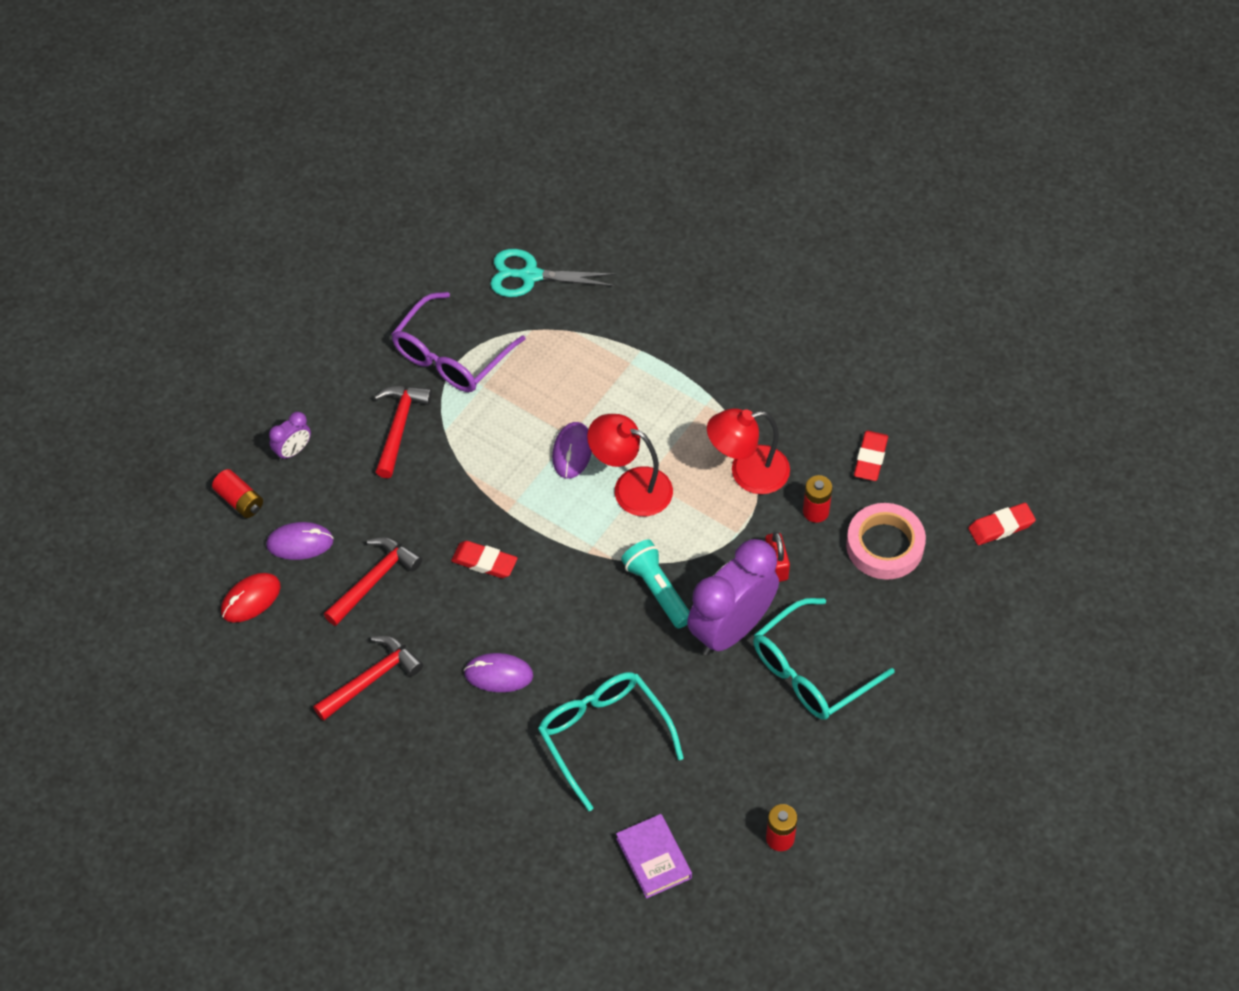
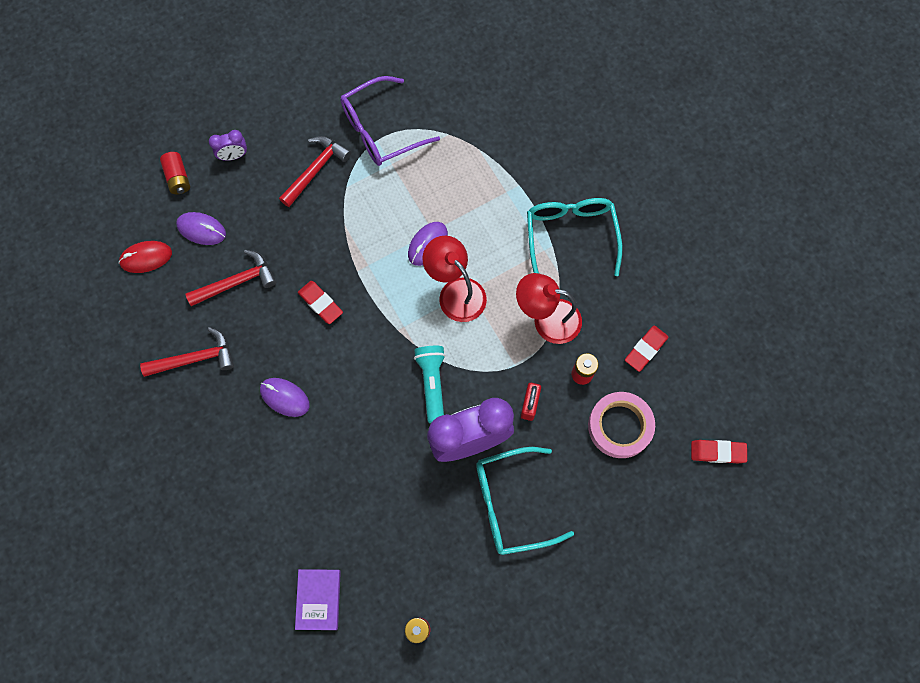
camera: 25 degrees right, 15 degrees up
(530, 275) = (469, 91): turquoise scissors -> none
(603, 735) = (333, 482): turquoise glasses -> turquoise glasses (570, 235)

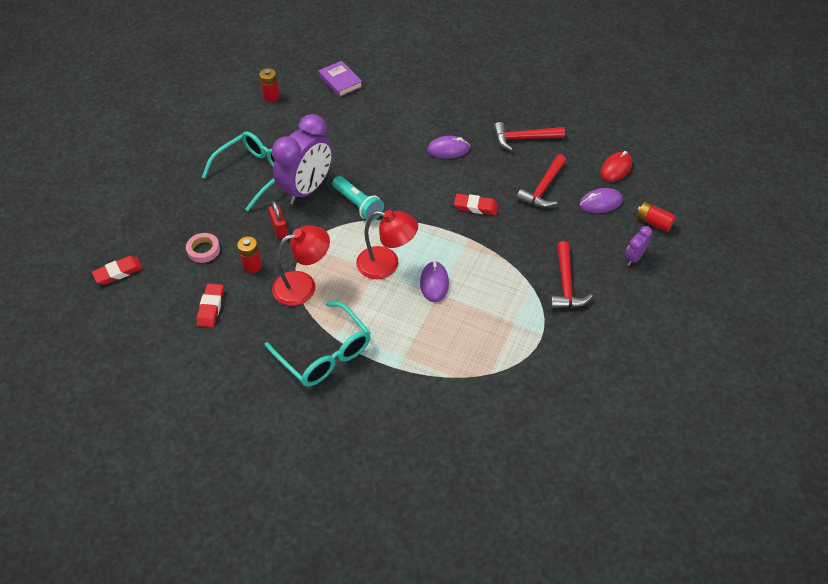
camera: 145 degrees right, 20 degrees down
(195, 358) = (524, 139): red hammer -> red hammer turned 45 degrees clockwise
(380, 130) = (547, 342): purple glasses -> none
(620, 426) = (203, 250): pink tape -> pink tape, size x0.59

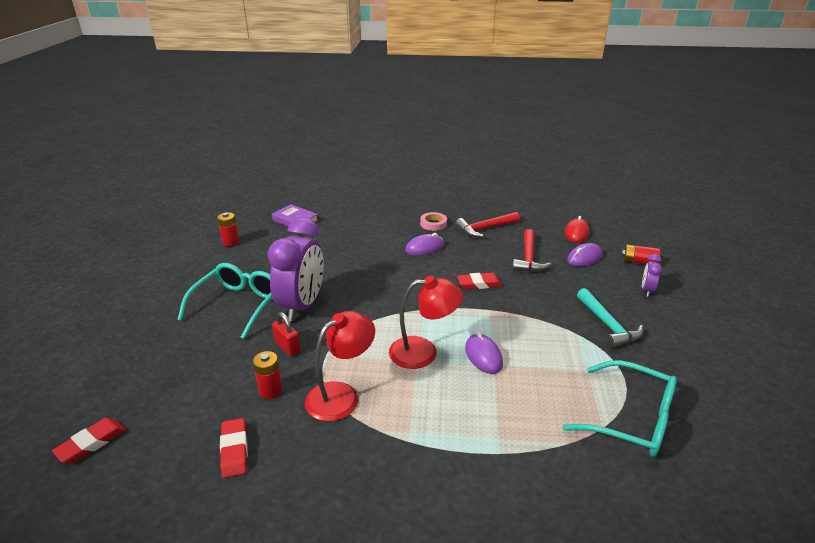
camera: 20 degrees left, 20 degrees down
(203, 250) = (203, 389): pink tape -> pink tape (433, 224)
(325, 354) = (405, 463): turquoise glasses -> turquoise glasses (631, 419)
(358, 205) = (363, 307): turquoise flashlight -> none
(566, 284) = (607, 325): red hammer -> turquoise hammer

